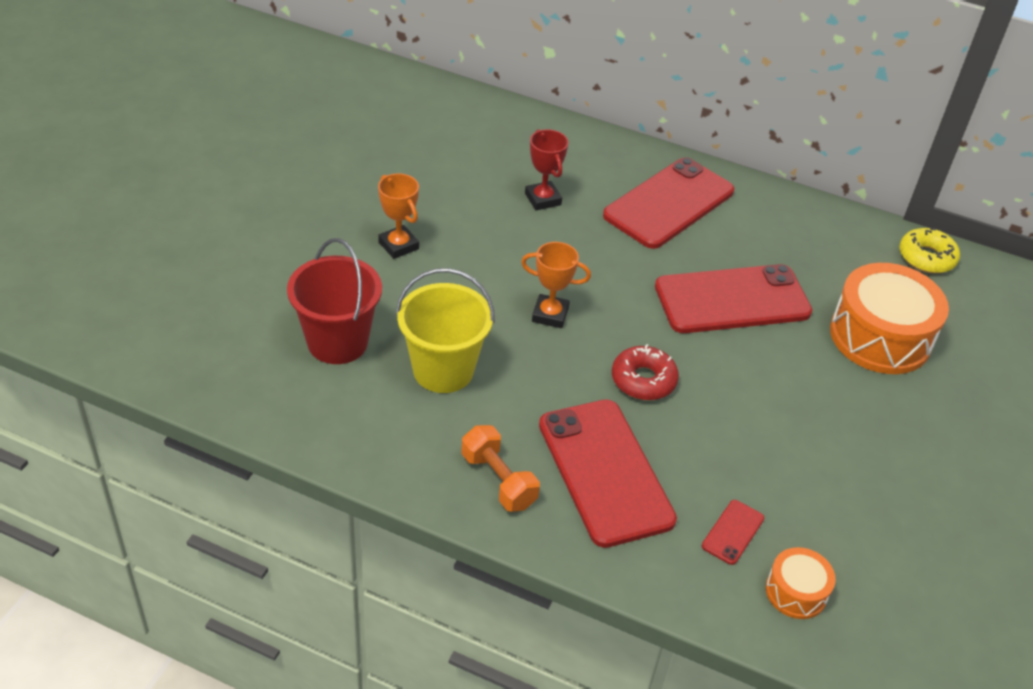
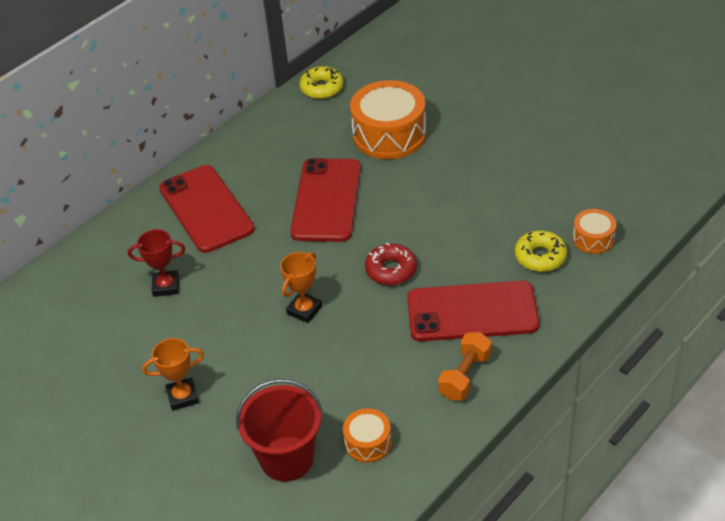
camera: 65 degrees left, 0 degrees up
(375, 406) = (368, 442): none -> orange drum
(443, 370) = (342, 390): yellow bucket -> none
(498, 480) = (465, 376): orange dumbbell -> orange dumbbell turned 45 degrees counterclockwise
(733, 532) = (540, 257): red phone -> yellow donut

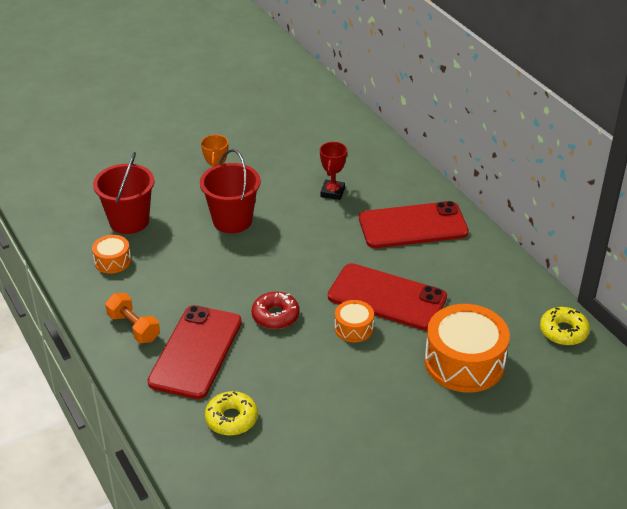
camera: 105 degrees right, 5 degrees down
(249, 357) = (232, 220): none -> red bucket
(304, 310) = (261, 257): orange trophy -> none
(593, 239) = (231, 467): orange drum -> orange drum (353, 328)

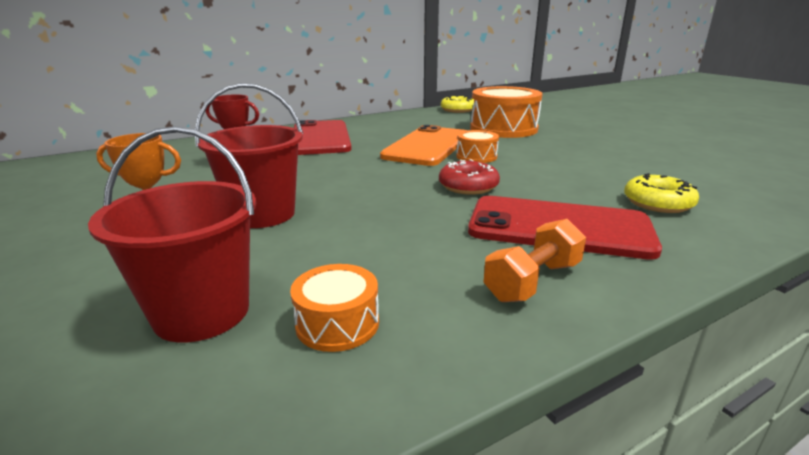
camera: 90 degrees left, 15 degrees down
(387, 297) = (427, 146): red phone -> orange phone

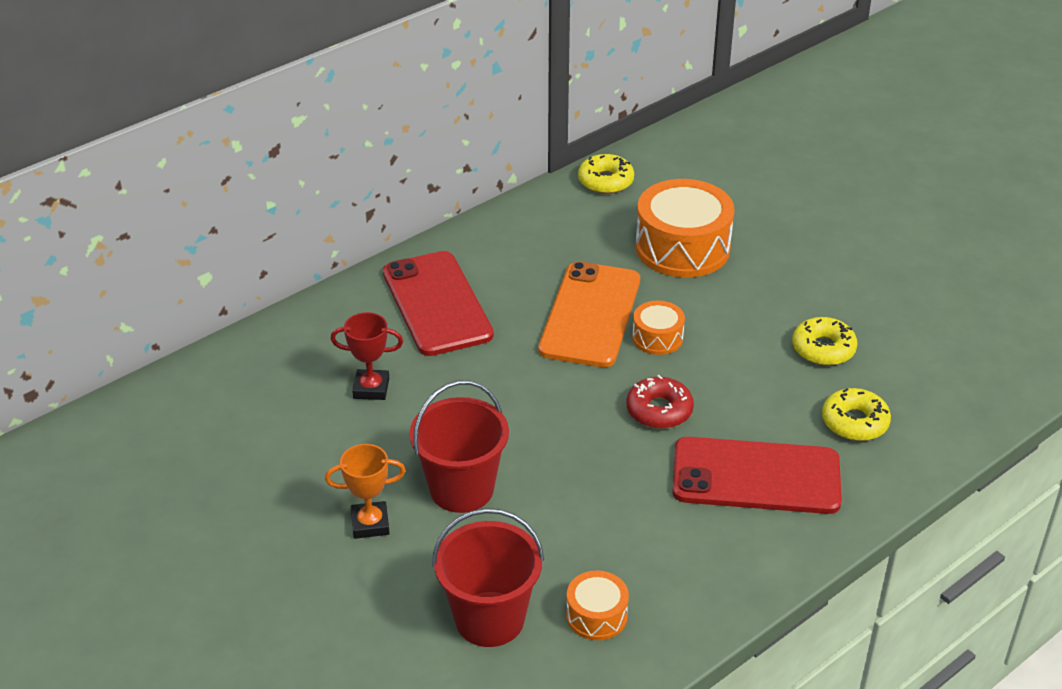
camera: 10 degrees left, 15 degrees up
(532, 281) = (734, 553): orange dumbbell -> none
(616, 167) = (823, 349): none -> yellow donut

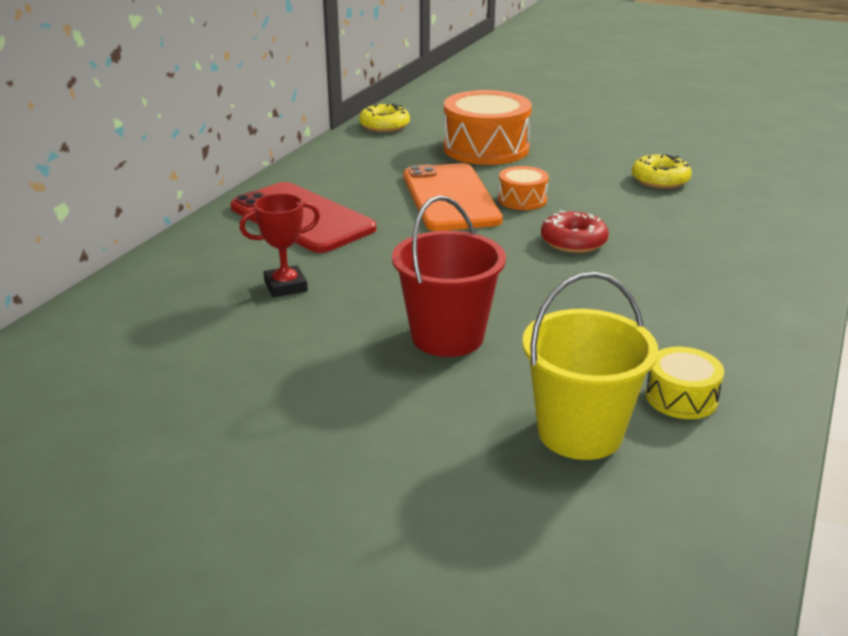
camera: 25 degrees left, 10 degrees down
(370, 524) = (375, 389): orange trophy -> none
(489, 619) = (580, 432): red bucket -> yellow bucket
(596, 615) = (681, 397): orange drum -> yellow drum
(756, 477) = (702, 263): red phone -> none
(854, 422) = (736, 214): yellow donut -> none

